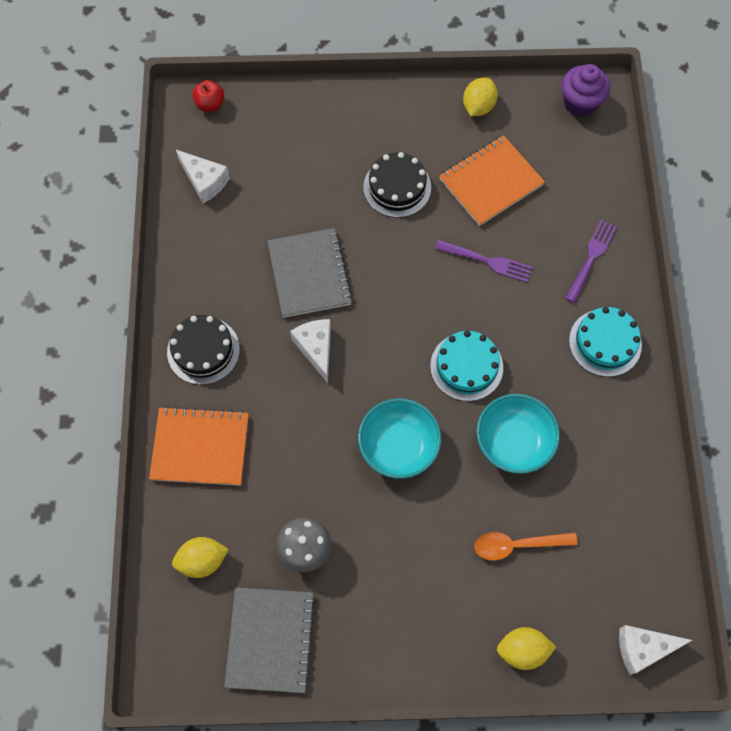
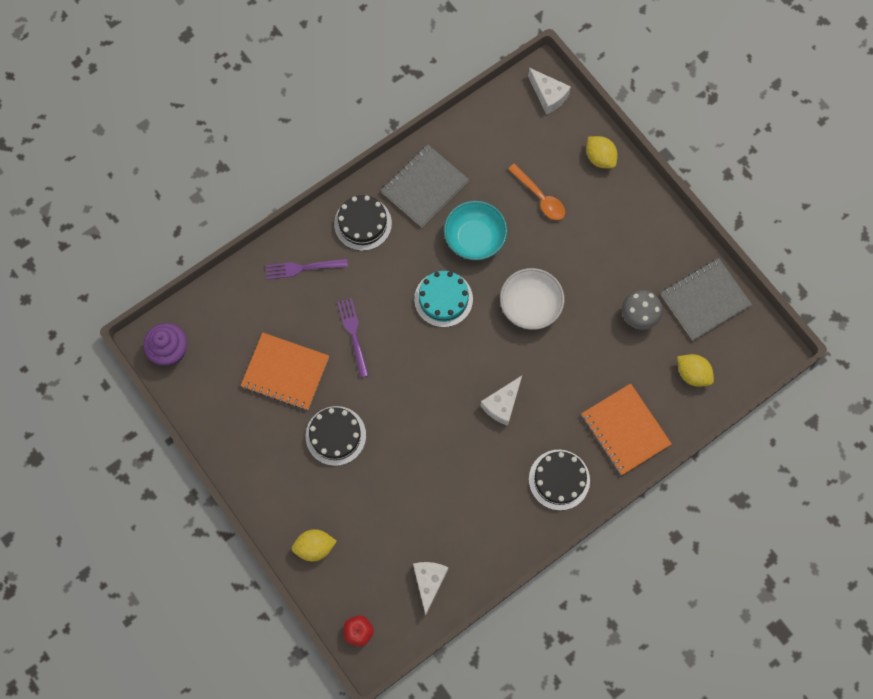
camera: 125 degrees left, 5 degrees up
(309, 274) = (450, 449): grey notebook -> grey notebook (425, 187)
(398, 446) = (530, 306): turquoise bowl -> white bowl
(478, 107) = (223, 422): yellow lemon -> yellow lemon (315, 547)
(605, 342) = (363, 223): turquoise cake -> black cake

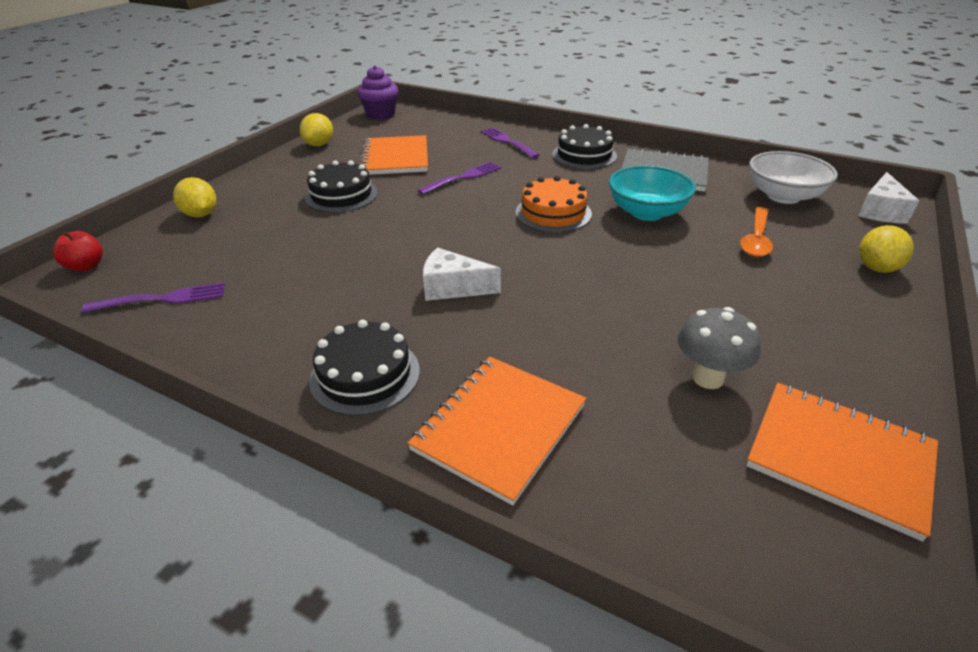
camera: 65 degrees right, 35 degrees down
(429, 582) = (161, 299): white cheese -> purple fork
(443, 299) = (553, 213): turquoise cake -> orange cake
(530, 306) = (610, 271): white bowl -> white bowl (783, 196)
(692, 374) = (683, 491): yellow lemon -> yellow lemon (319, 144)
(705, 300) = (839, 458): grey notebook -> orange notebook

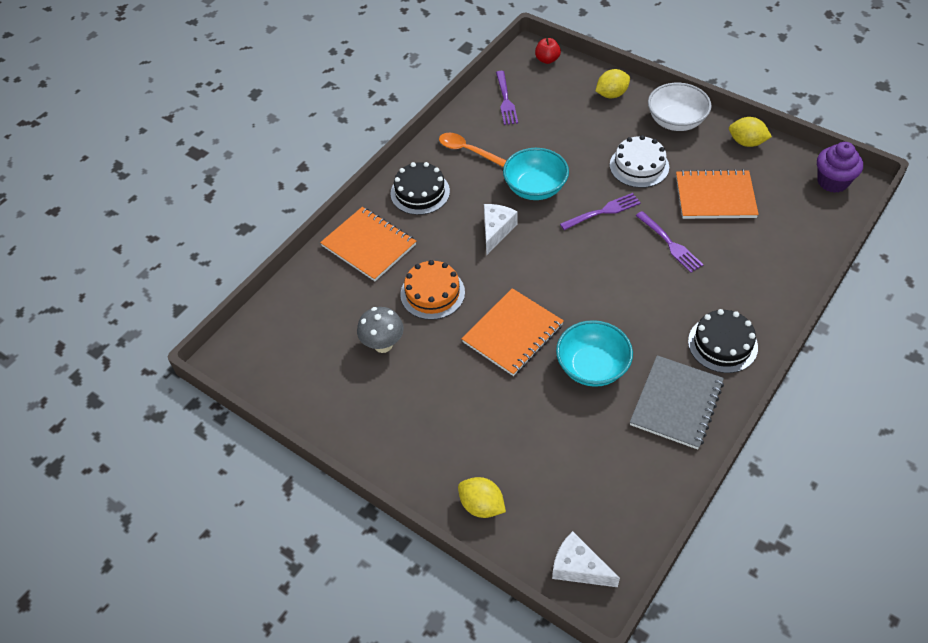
camera: 100 degrees right, 15 degrees up
(341, 195) = (639, 166): black cake -> white cake
(369, 261) = (535, 188): none -> turquoise bowl
(508, 142) = (757, 284): purple fork -> purple fork (602, 212)
(553, 213) = (597, 300): orange cake -> orange cake (432, 293)
(756, 239) = (537, 434): orange spoon -> orange spoon (467, 151)
(783, 196) = (617, 492): white bowl -> white bowl (676, 121)
(839, 458) = (312, 383): orange notebook -> orange notebook (512, 333)

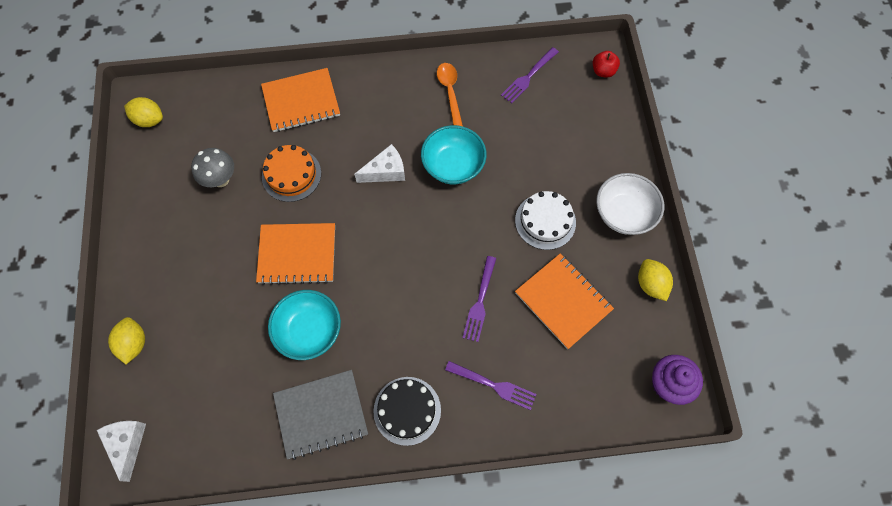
camera: 45 degrees right, 15 degrees up
(369, 245) = (301, 101): orange notebook -> orange notebook turned 75 degrees clockwise
(420, 192) = (379, 94): black cake -> none
(602, 212) = (470, 230): purple fork -> purple fork (493, 385)
(611, 94) = (608, 145): yellow lemon -> yellow lemon (149, 120)

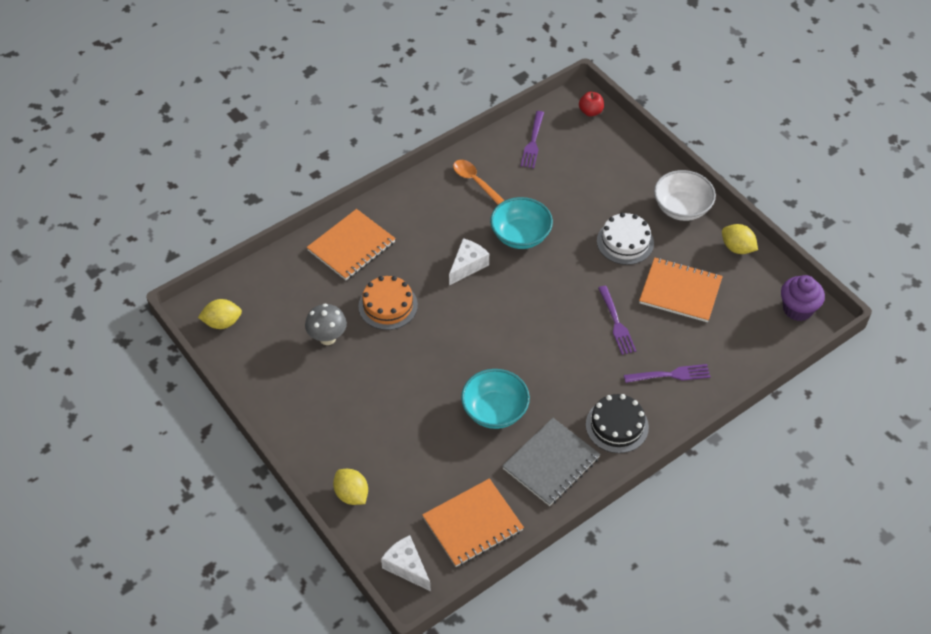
camera: 30 degrees left, 15 degrees down
(297, 254) = (440, 361): orange notebook -> orange notebook (472, 524)

